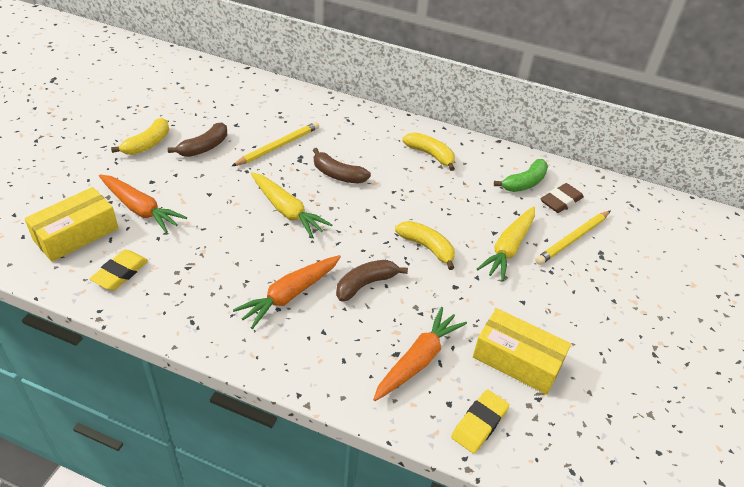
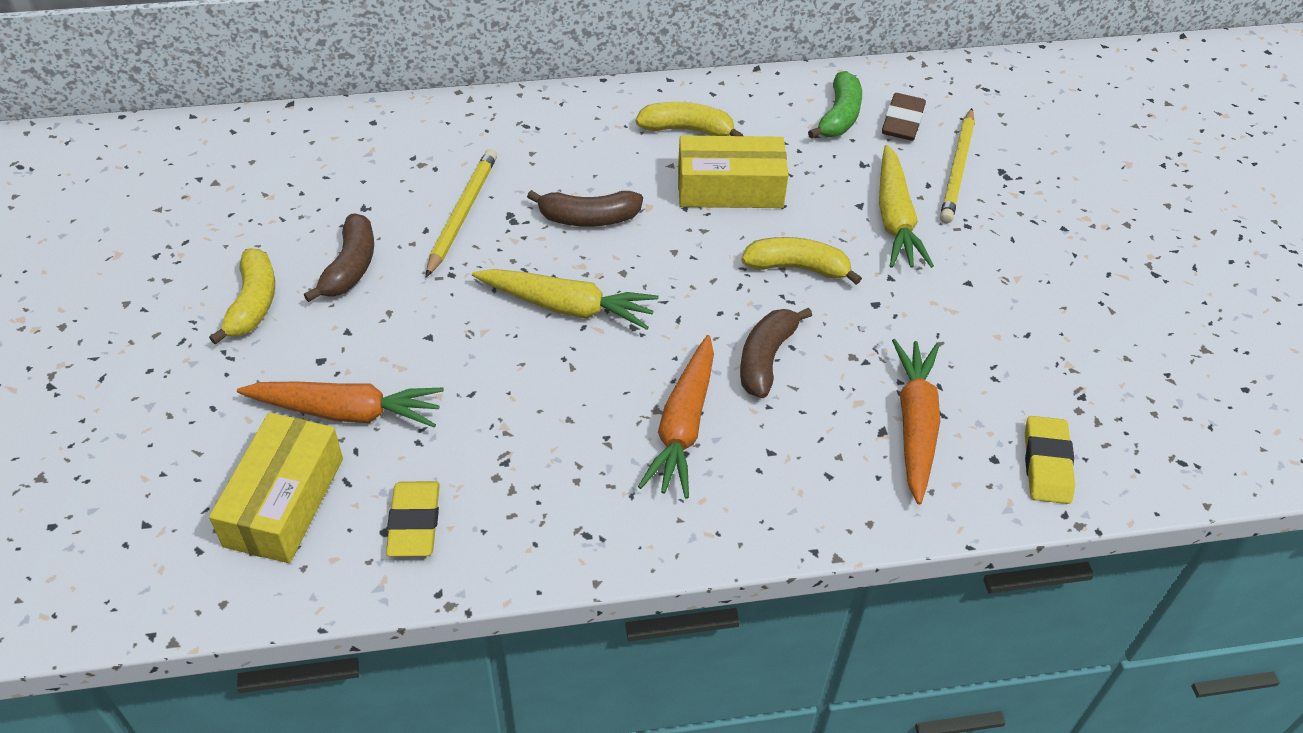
camera: 30 degrees left, 5 degrees up
(517, 360) = (1023, 362): yellow box -> yellow box (730, 188)

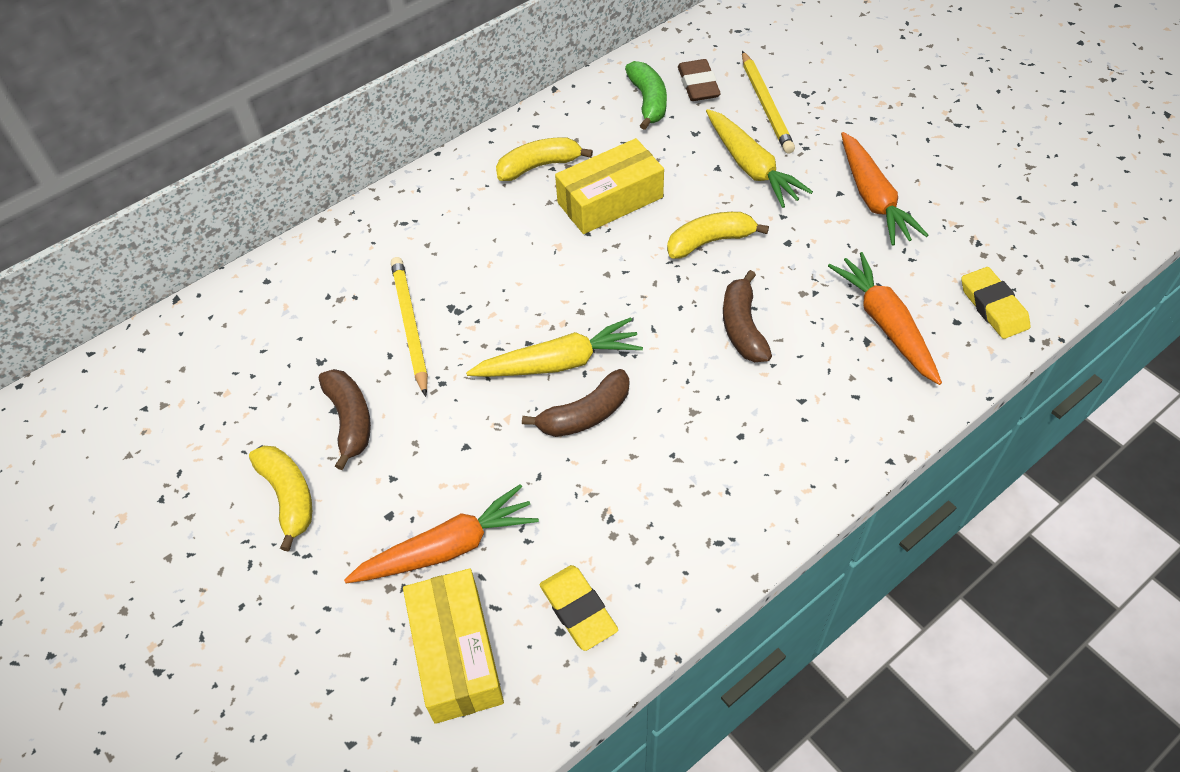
camera: 25 degrees left, 5 degrees up
(588, 218) = (518, 279): brown banana -> brown banana (585, 414)
(683, 426) = (723, 414): orange carrot -> orange carrot (873, 198)

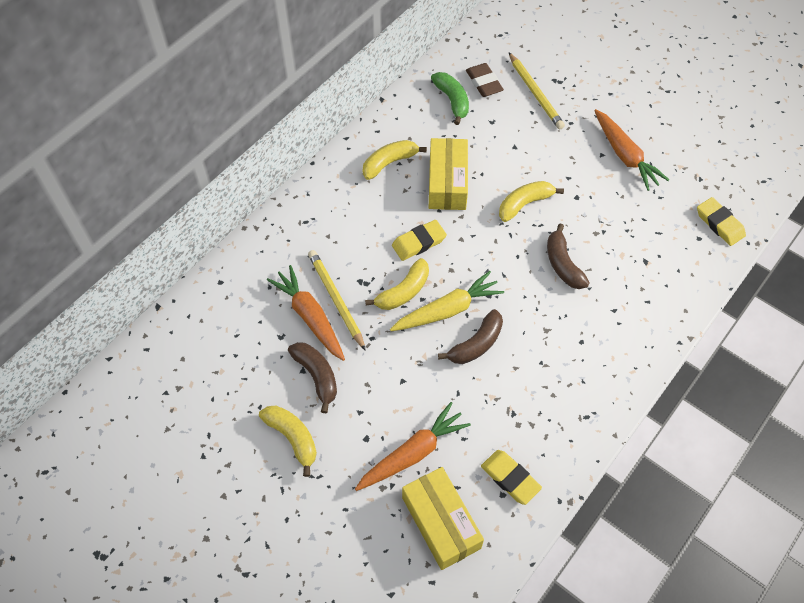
camera: 15 degrees left, 5 degrees up
(505, 329) = (403, 292): none -> yellow banana
(547, 270) = (419, 242): none -> yellow eraser
(610, 200) = (447, 182): yellow box -> yellow box turned 45 degrees counterclockwise
(751, 167) = (537, 143): yellow carrot -> none
(885, 324) = (654, 247): orange carrot -> orange carrot (310, 317)

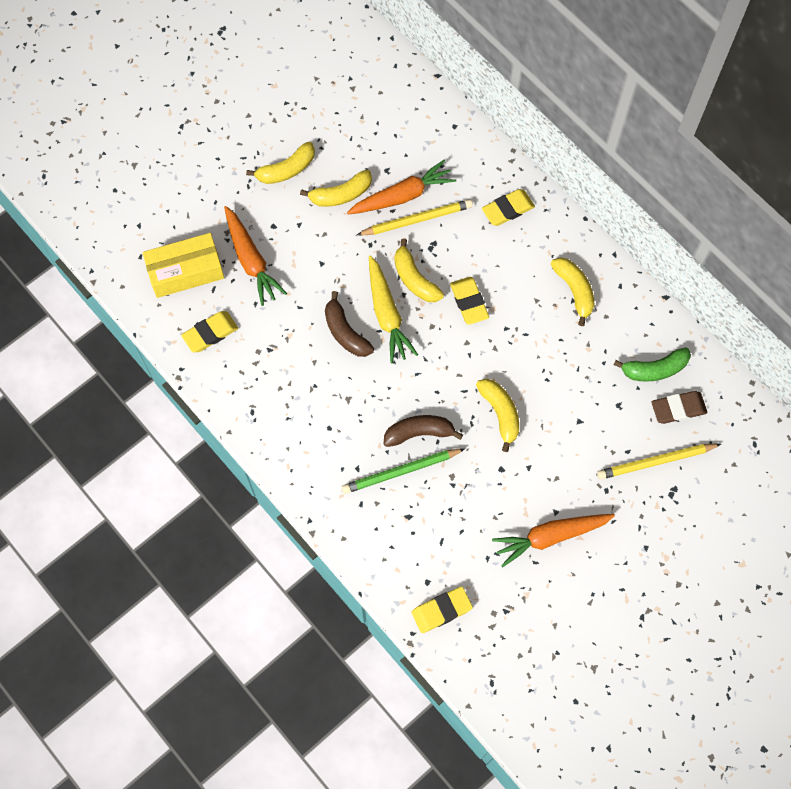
camera: 100 degrees right, 10 degrees up
(312, 224) = (508, 209): none -> yellow eraser
(317, 376) = (341, 194): brown banana -> yellow banana
(447, 182) = (540, 343): yellow box -> none
(605, 273) = (401, 471): none -> green pencil

